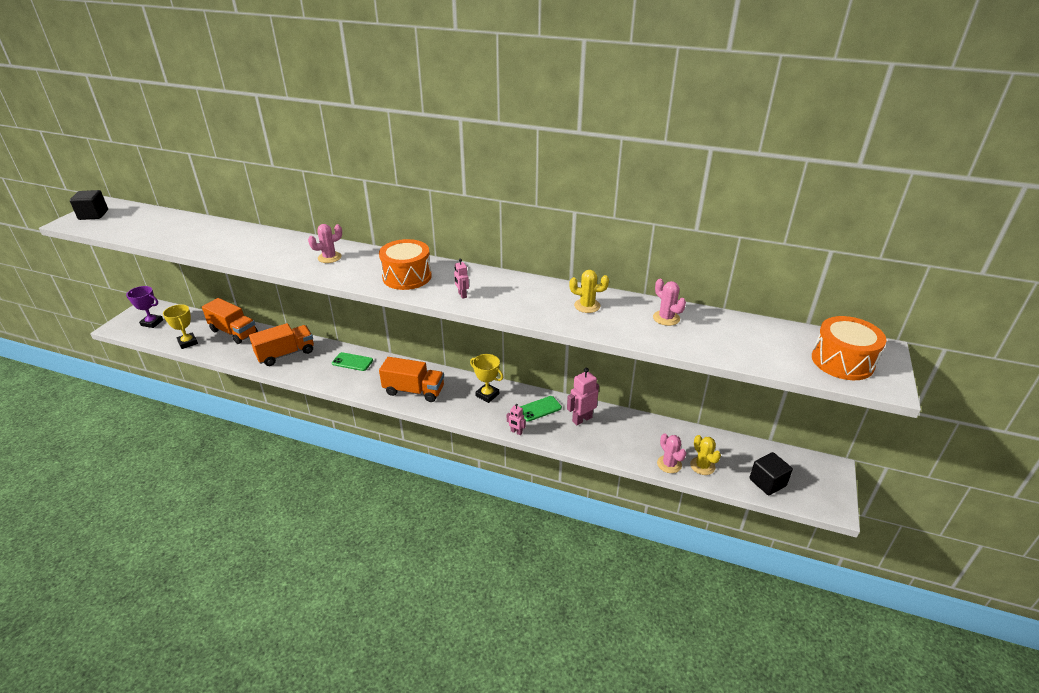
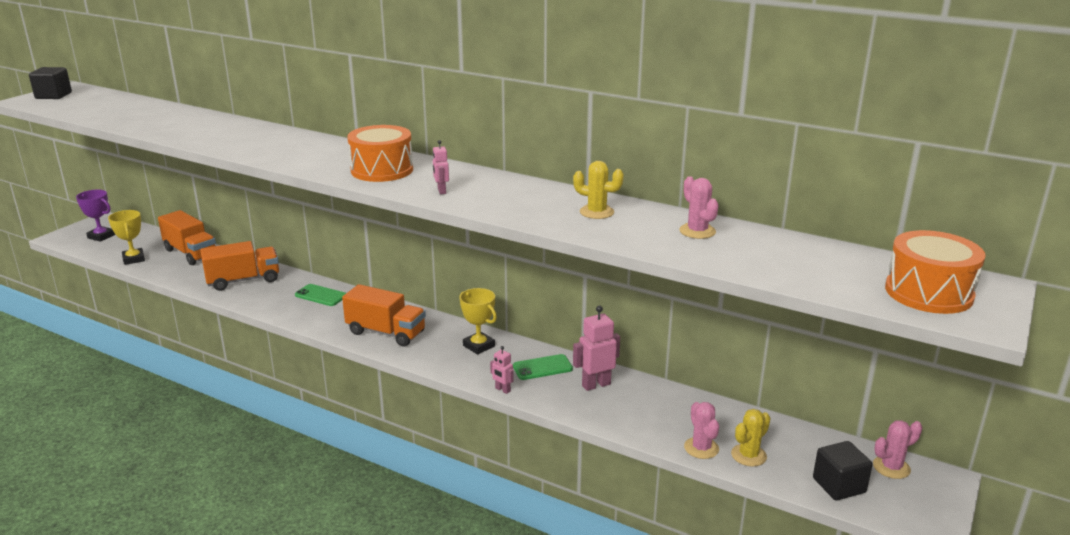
camera: 10 degrees right, 10 degrees down
(329, 257) = (298, 147): pink cactus -> pink cactus (891, 467)
(702, 466) = (748, 455): yellow cactus -> yellow cactus turned 60 degrees clockwise

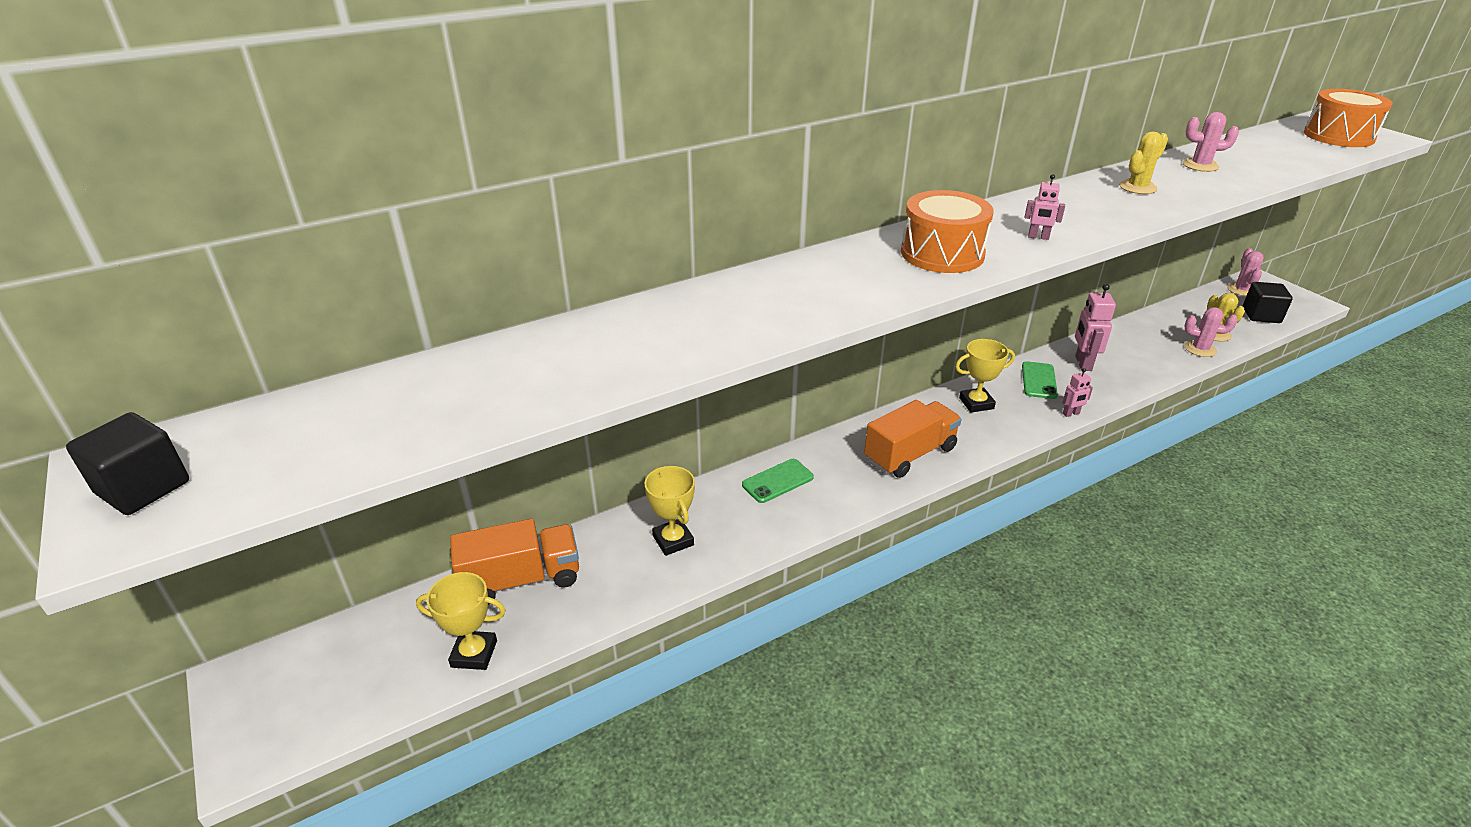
camera: 60 degrees left, 10 degrees up
(101, 236) = (319, 688): purple trophy -> none
(243, 280) = (673, 540): orange truck -> yellow trophy

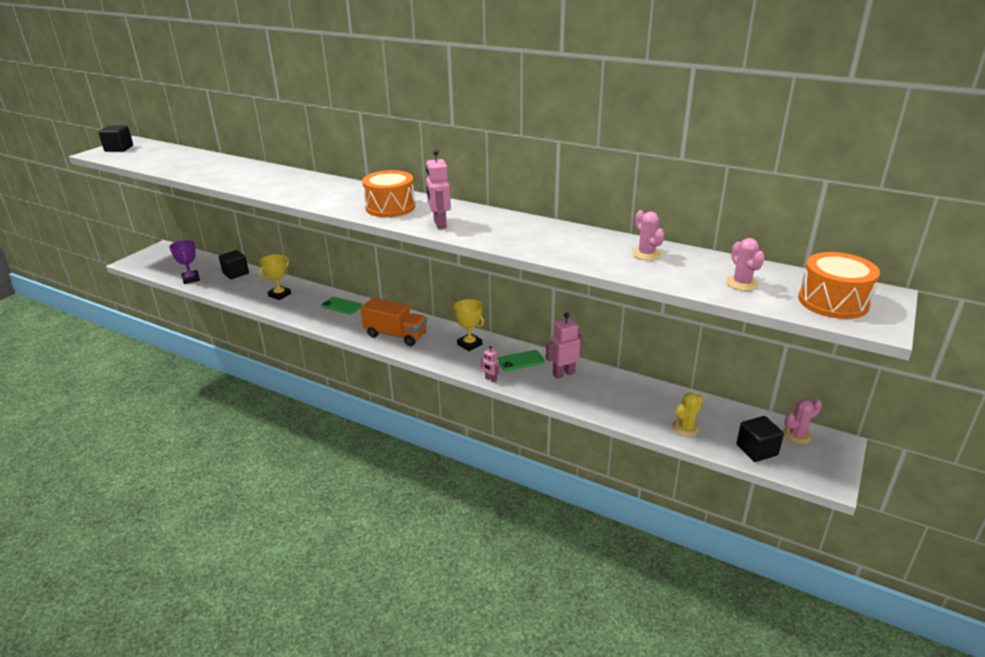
camera: 60 degrees right, 5 degrees down
(474, 654) = (191, 279): yellow trophy -> purple trophy
(521, 579) = (236, 273): orange truck -> black cube
(1038, 237) = (439, 224): pink robot -> pink robot, size x1.78
(1137, 187) = (565, 239): yellow cactus -> none
(1200, 349) = (648, 423): pink cactus -> pink cactus (741, 283)

